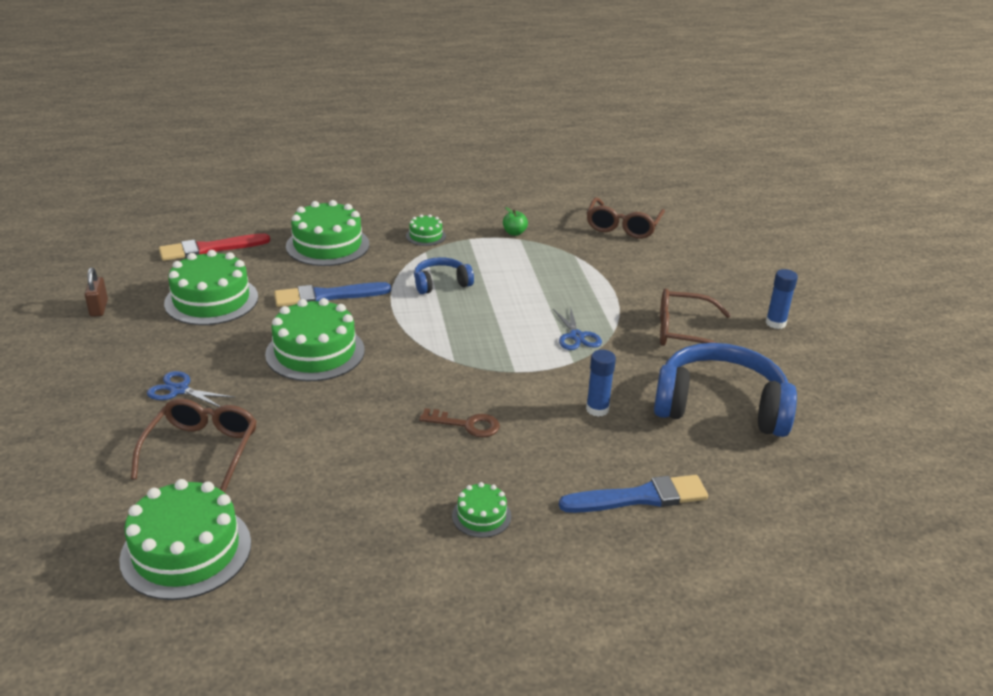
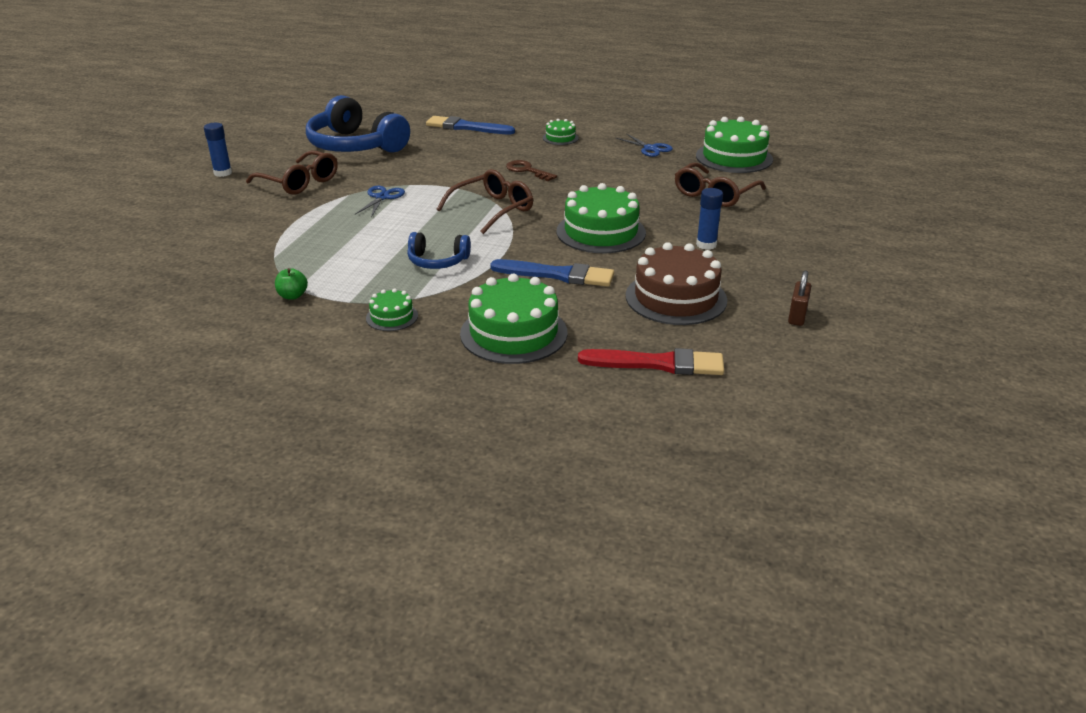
camera: 150 degrees left, 0 degrees up
(179, 390) = (724, 230): blue scissors -> blue scissors (650, 148)
(211, 300) = (676, 298): green cake -> brown cake
(597, 409) = (433, 160): blue glue stick -> blue glue stick (706, 245)
(623, 227) = (172, 274): brown glasses -> brown glasses (493, 210)

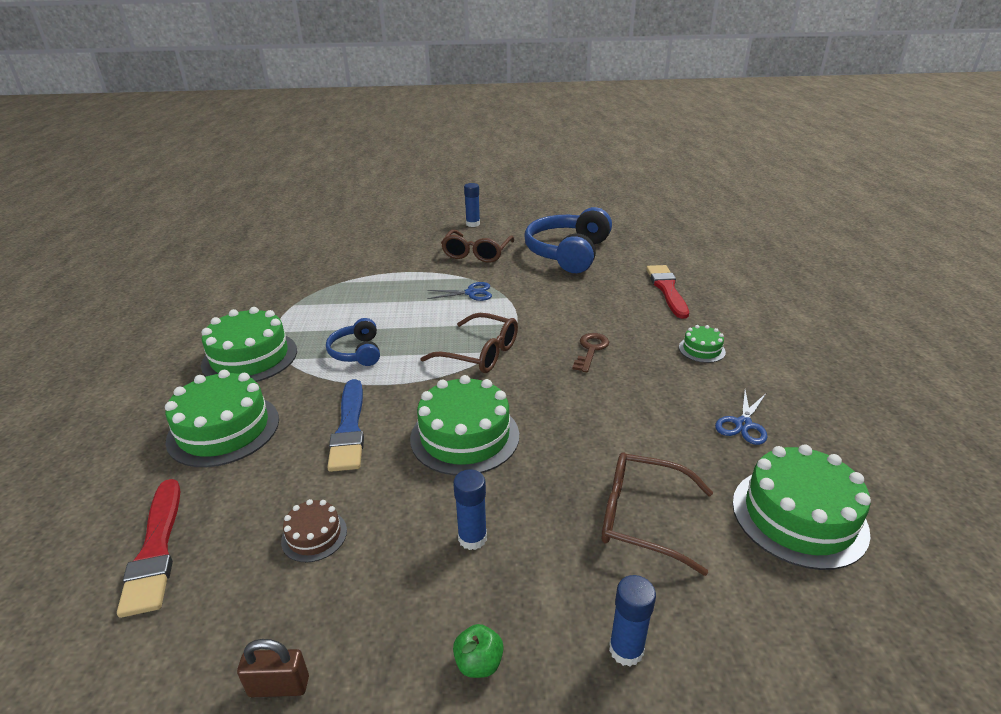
camera: 70 degrees right, 0 degrees up
(292, 296) = (279, 307): green apple -> green apple (479, 663)
(392, 317) = (250, 357): green cake -> green cake, size x2.02
(466, 127) = (667, 289): blue brush -> red brush
(676, 298) = (314, 535): brown cake -> brown cake, size x0.50
(803, 219) = (626, 650): none -> blue glue stick

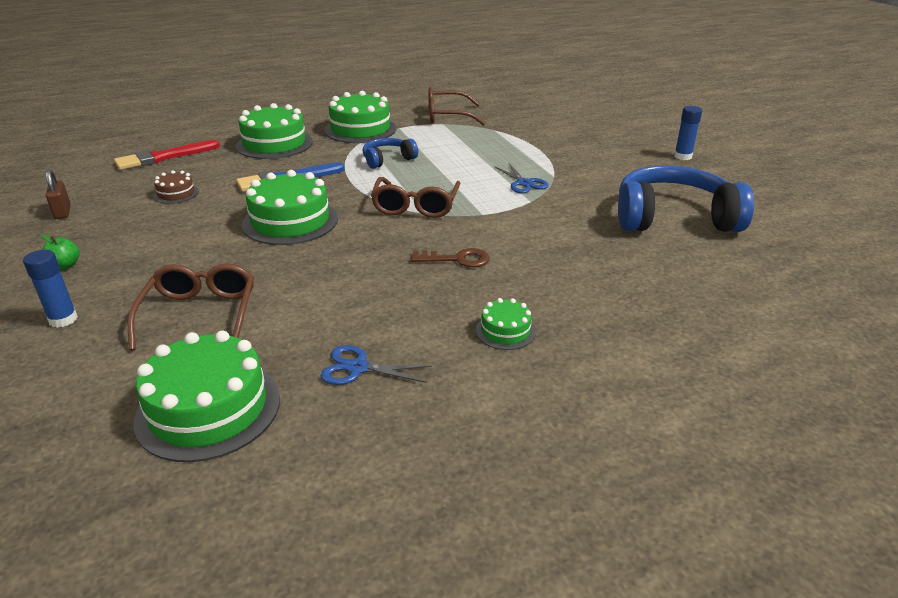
camera: 70 degrees right, 0 degrees up
(472, 538) = (174, 245): blue glue stick -> none
(476, 253) = (612, 171): brown glasses -> brown glasses (447, 116)
(667, 289) = (644, 295): red brush -> none

